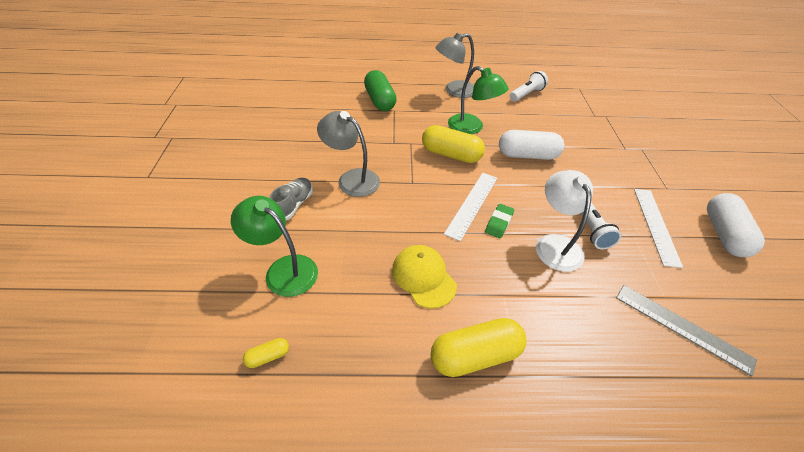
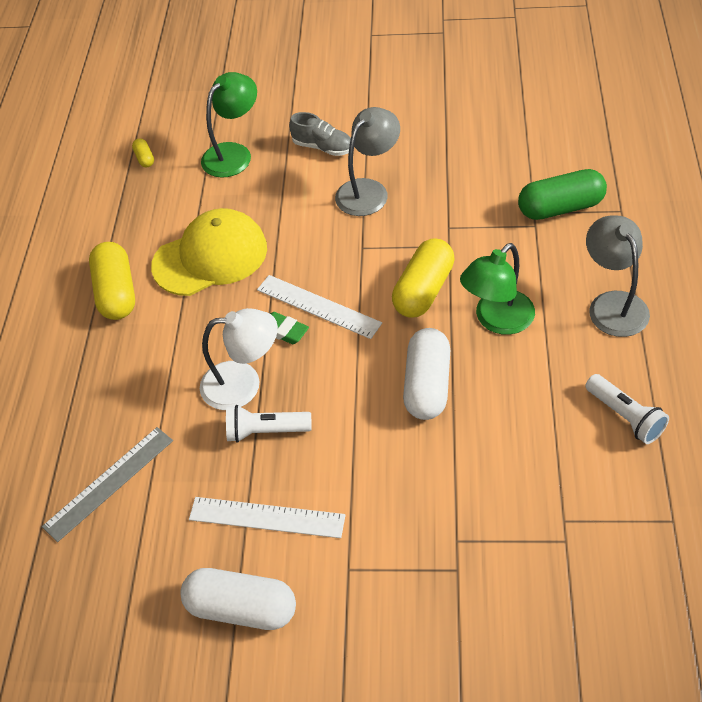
camera: 100 degrees right, 5 degrees up
(423, 277) = (210, 257): yellow cap -> yellow cap, size x1.50

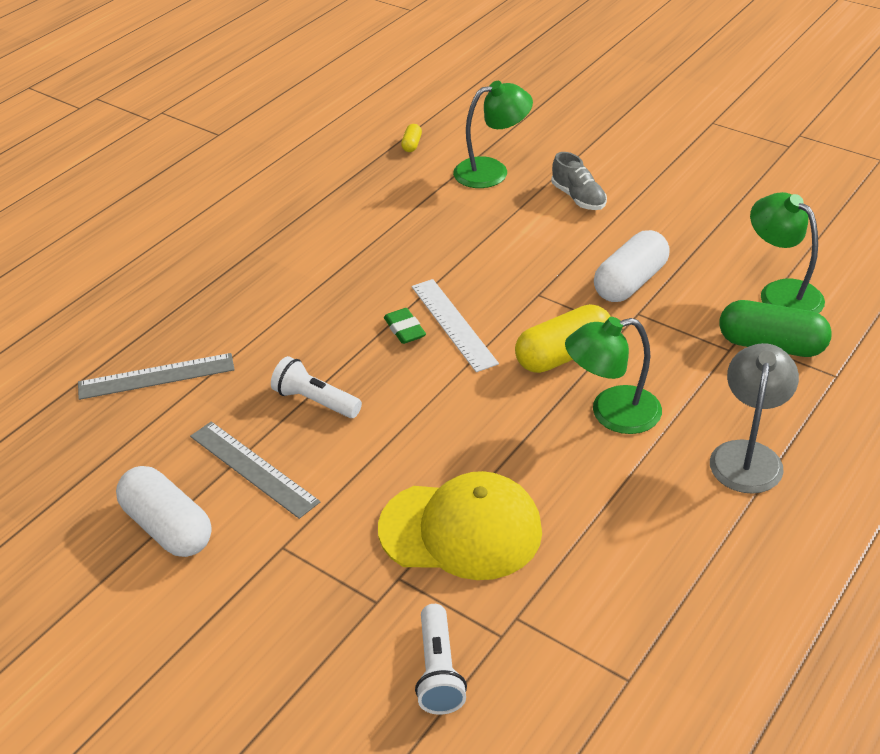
camera: 30 degrees right, 10 degrees down
(116, 292) = (294, 237): yellow capsule -> none
(210, 257) = (396, 243): yellow cap -> yellow cap (461, 530)
(243, 384) = (331, 355): white lamp -> none
(266, 517) = (253, 468): white ruler -> grey ruler
(368, 190) = (588, 250): grey lamp -> none
(427, 385) = (492, 435): white capsule -> white capsule (630, 282)
(534, 161) = (781, 293): none -> green lamp
(625, 416) = (665, 560): white flashlight -> white flashlight (439, 671)

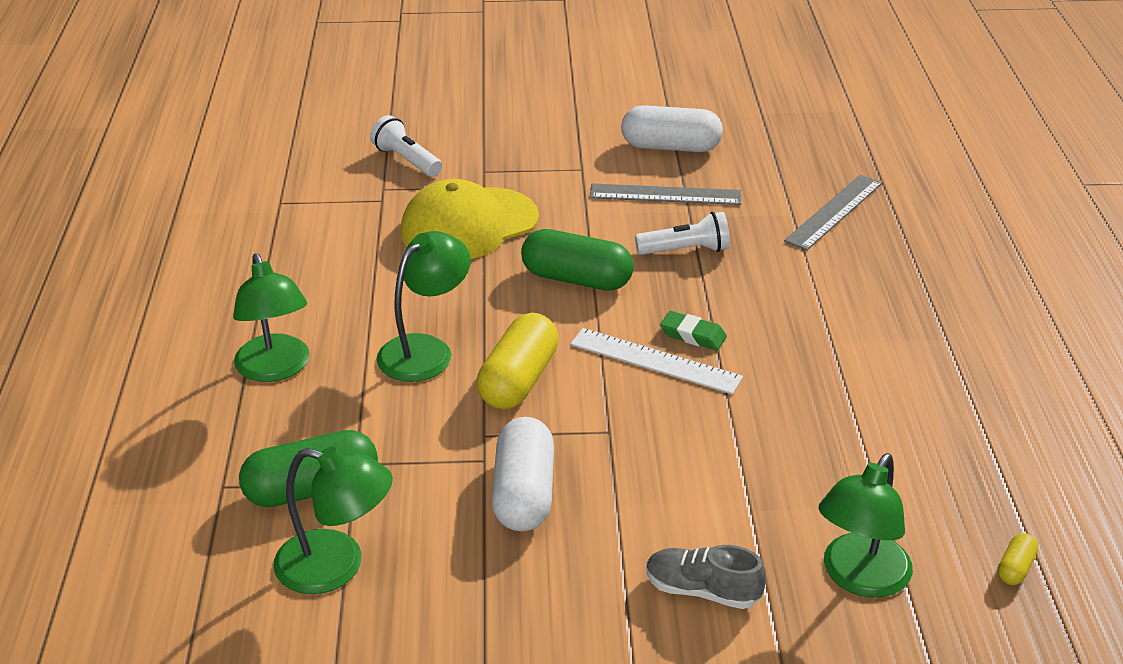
camera: 140 degrees right, 5 degrees down
(412, 144) = (1015, 568): yellow capsule -> yellow capsule turned 60 degrees clockwise
(431, 419) = (576, 279): none -> green capsule
(747, 455) = (276, 369): grey lamp -> green lamp

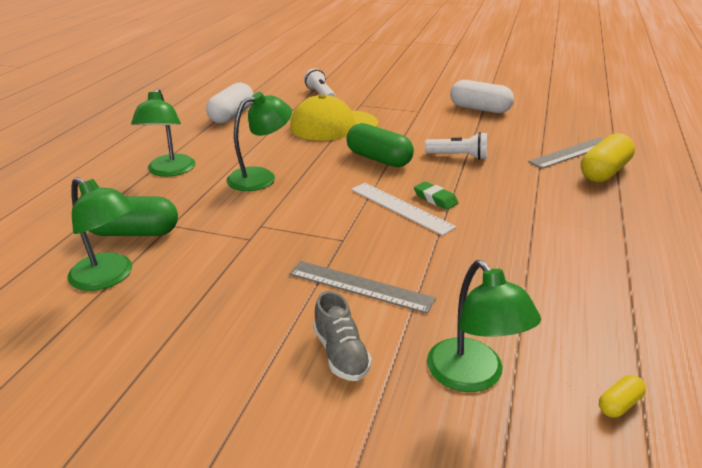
camera: 20 degrees right, 5 degrees down
(518, 380) = (305, 202): yellow capsule -> yellow capsule (604, 172)
(523, 494) = (259, 263): white capsule -> white capsule (232, 115)
(665, 195) = (462, 129): grey ruler -> grey ruler (360, 286)
(702, 591) = (341, 354): grey shoe -> grey shoe turned 150 degrees counterclockwise
(859, 578) = (473, 377): green lamp -> green lamp turned 75 degrees counterclockwise

